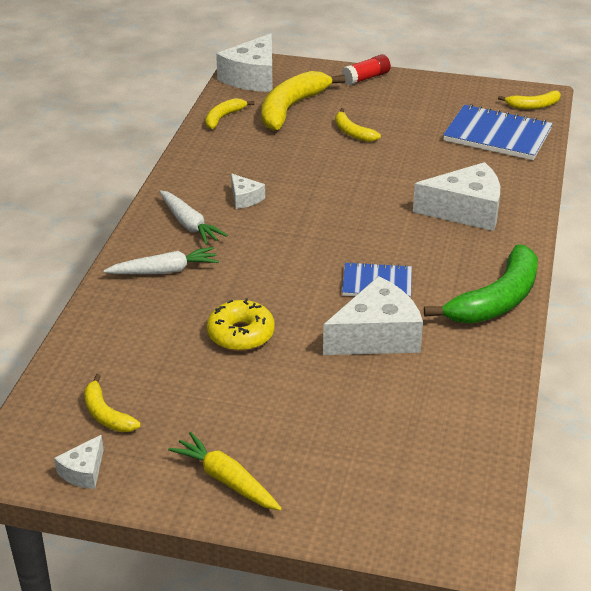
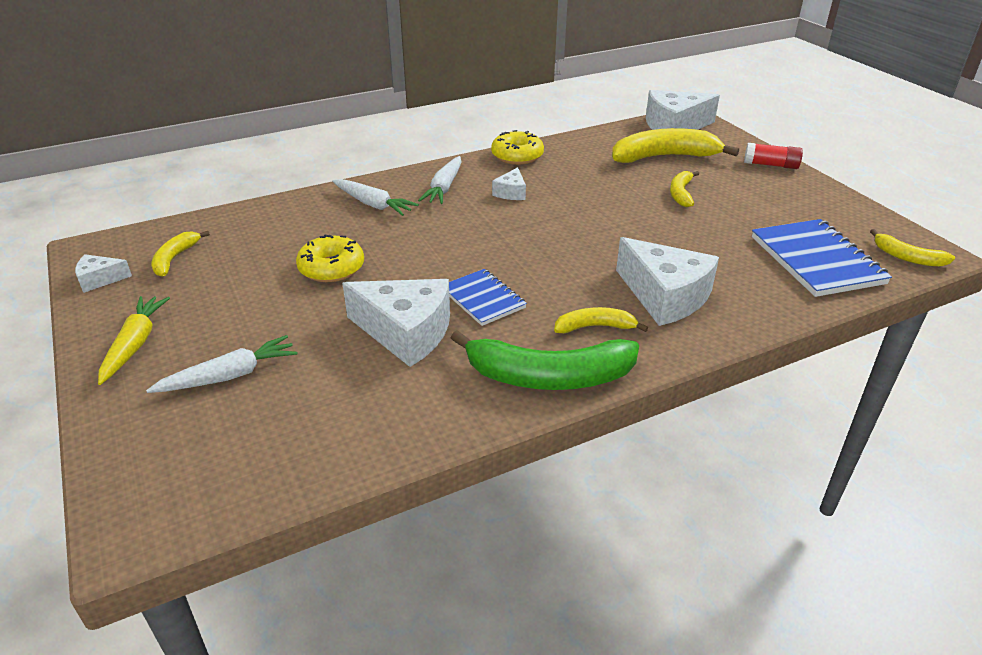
camera: 50 degrees right, 0 degrees up
(189, 166) = (517, 156): none -> yellow donut
(223, 117) = (601, 140): yellow banana -> yellow banana (595, 327)
(333, 442) = (230, 375): none -> white carrot

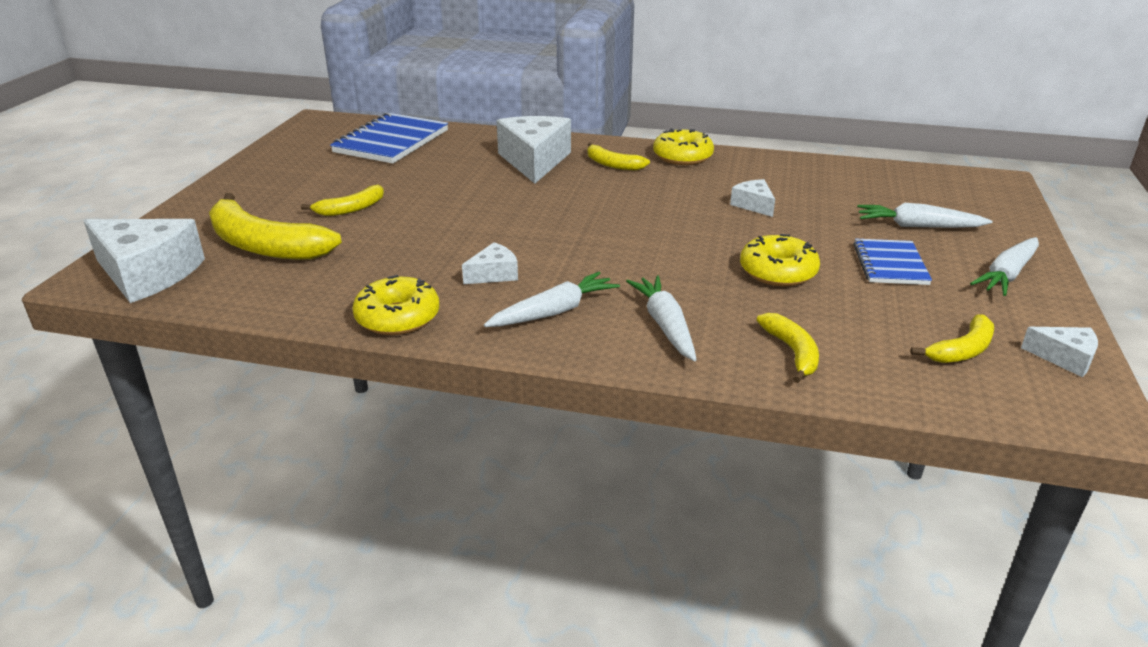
camera: 140 degrees left, 5 degrees down
(135, 344) = (1007, 275): yellow carrot -> white carrot
(406, 332) = (753, 205): white cheese -> white cheese, size x0.49
(483, 299) = (666, 203): blue notebook -> blue notebook (890, 264)
(548, 376) = (682, 157): green banana -> yellow donut
(771, 165) = (211, 198): red glue stick -> none
(907, 257) = (337, 124): yellow banana -> yellow banana (792, 352)

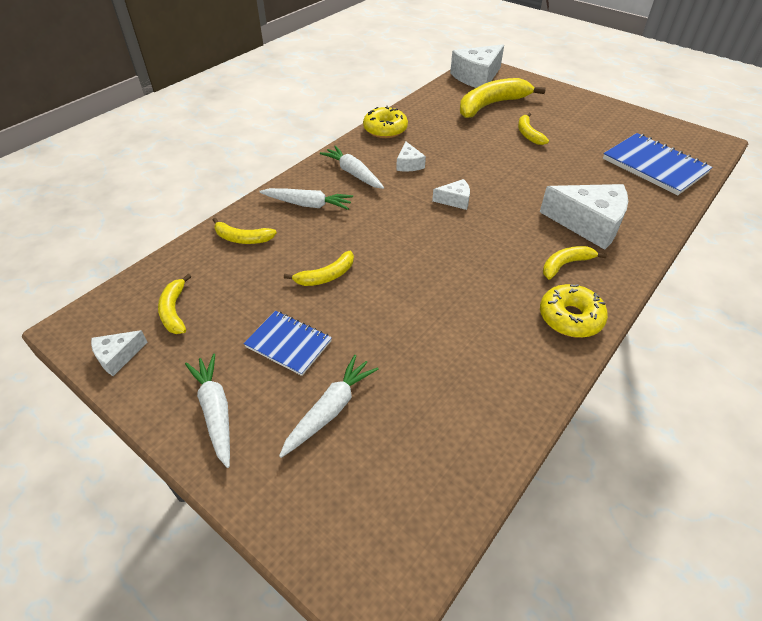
camera: 115 degrees right, 15 degrees up
(554, 311) = (353, 173): white carrot -> white carrot turned 150 degrees clockwise
(753, 205) = (437, 316): white cheese -> white cheese (455, 200)
(777, 272) = (326, 276): yellow donut -> yellow banana

